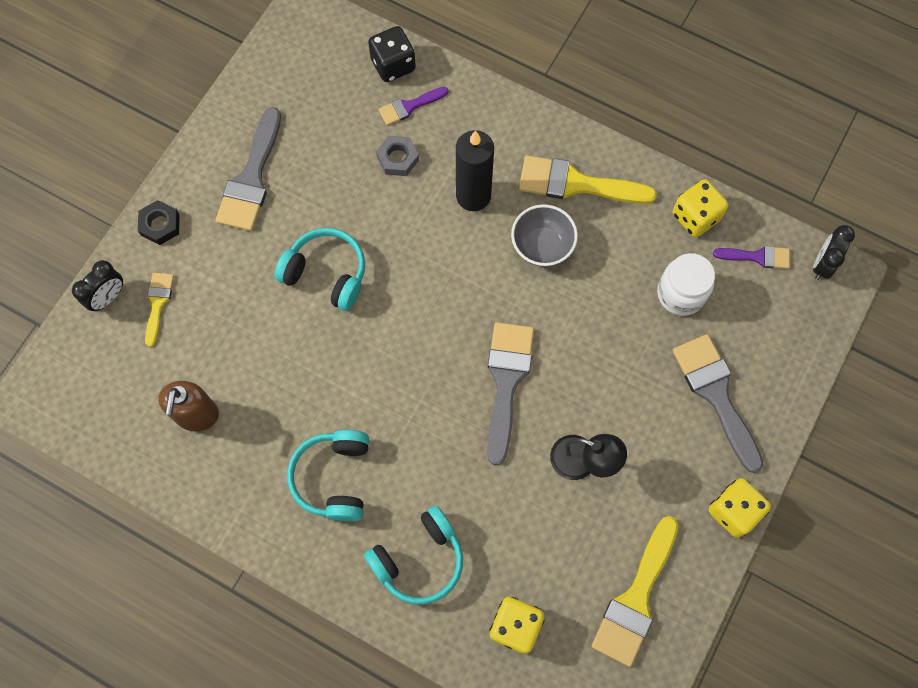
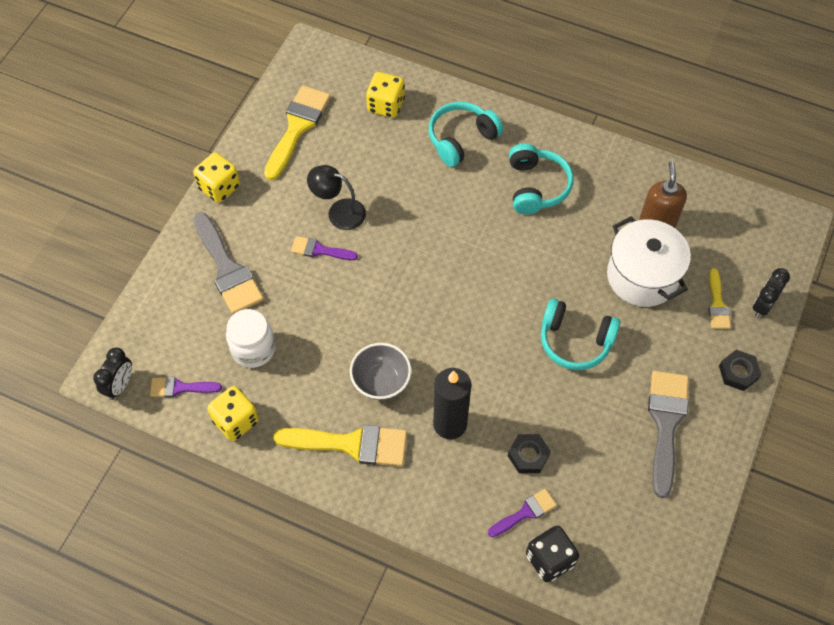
camera: 175 degrees right, 10 degrees down
(233, 344) = (642, 276): none -> white pot
(397, 158) = (528, 455): grey nut -> black nut
(506, 382) = (405, 265): grey brush -> none
(607, 411) = (319, 250): none -> purple brush

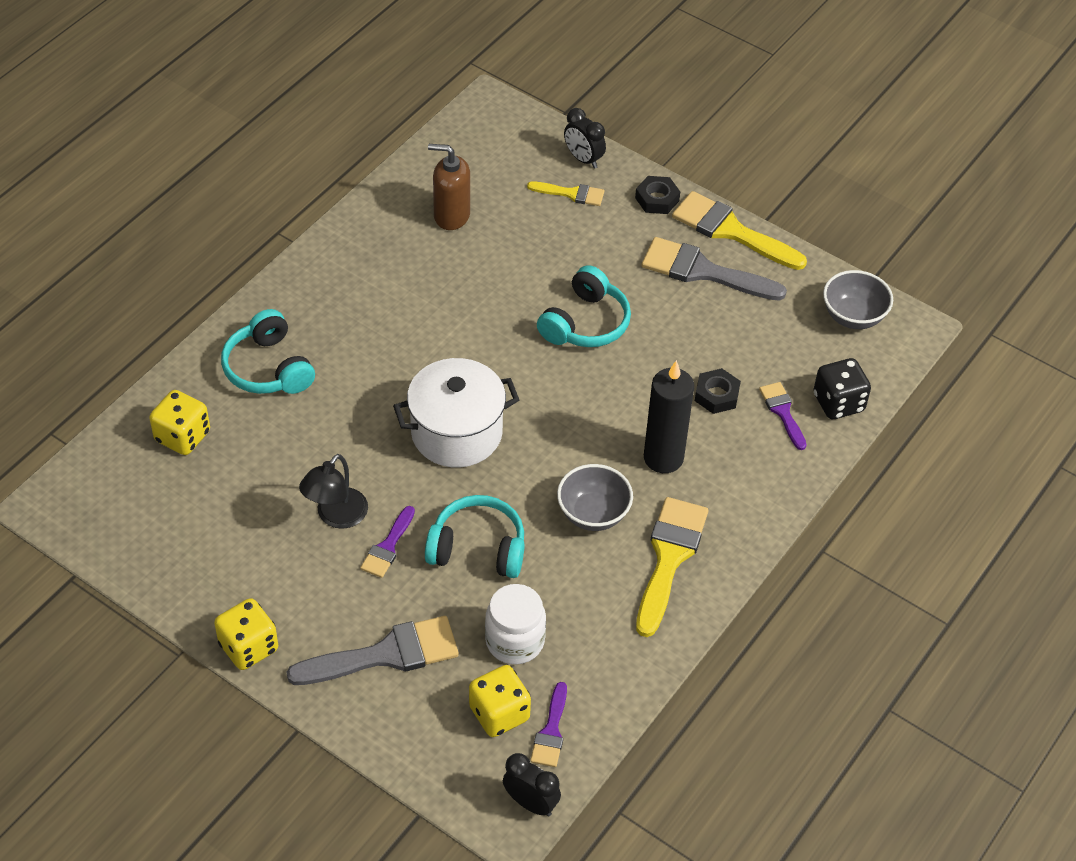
camera: 80 degrees left, 10 degrees down
(236, 421) = (612, 674): yellow dice -> yellow dice (499, 713)
(297, 127) = (180, 541): yellow brush -> yellow brush (731, 231)
(536, 186) = (366, 311): turquoise headphones -> turquoise headphones (477, 548)
(642, 276) = (519, 246): white pot -> white pot (456, 433)
(657, 561) = (853, 316): none -> grey bowl

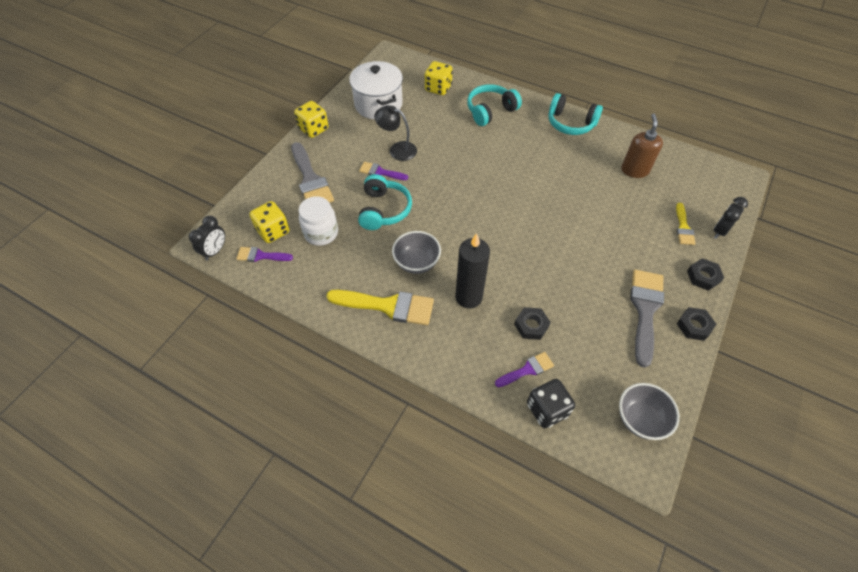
camera: 85 degrees right, 5 degrees up
(456, 433) = (465, 191): white pot -> white pot (378, 104)
(585, 323) = (571, 245): turquoise headphones -> turquoise headphones (570, 123)
(731, 231) = (694, 326): yellow brush -> black nut

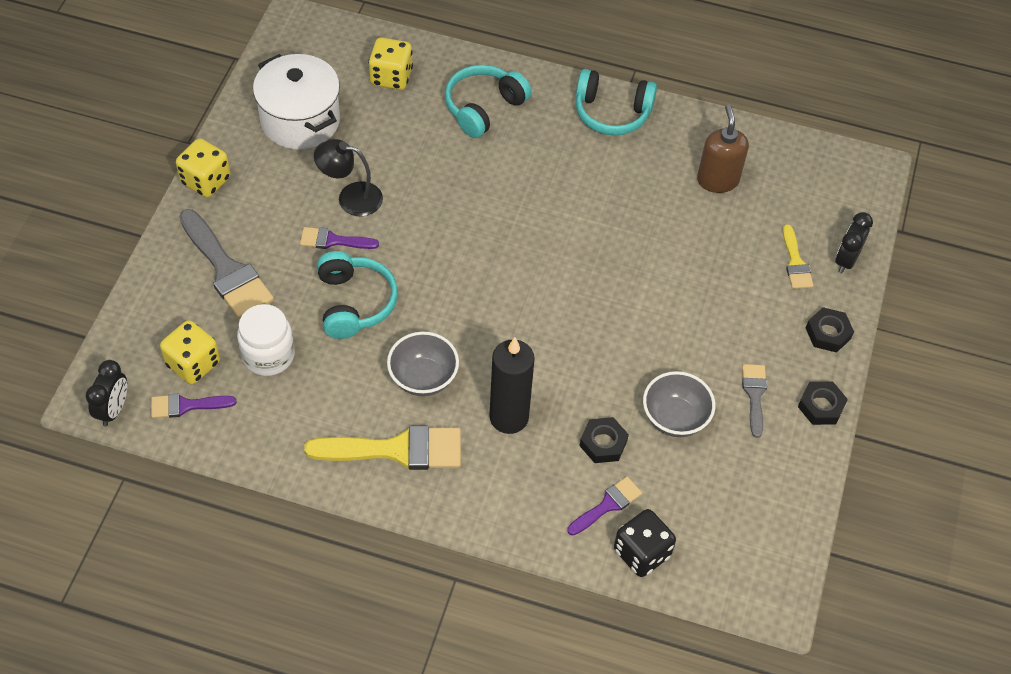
camera: 15 degrees left, 0 degrees up
(640, 419) = (763, 543): grey bowl -> grey bowl (675, 418)
(645, 310) = (754, 395): grey brush -> grey brush, size x0.55

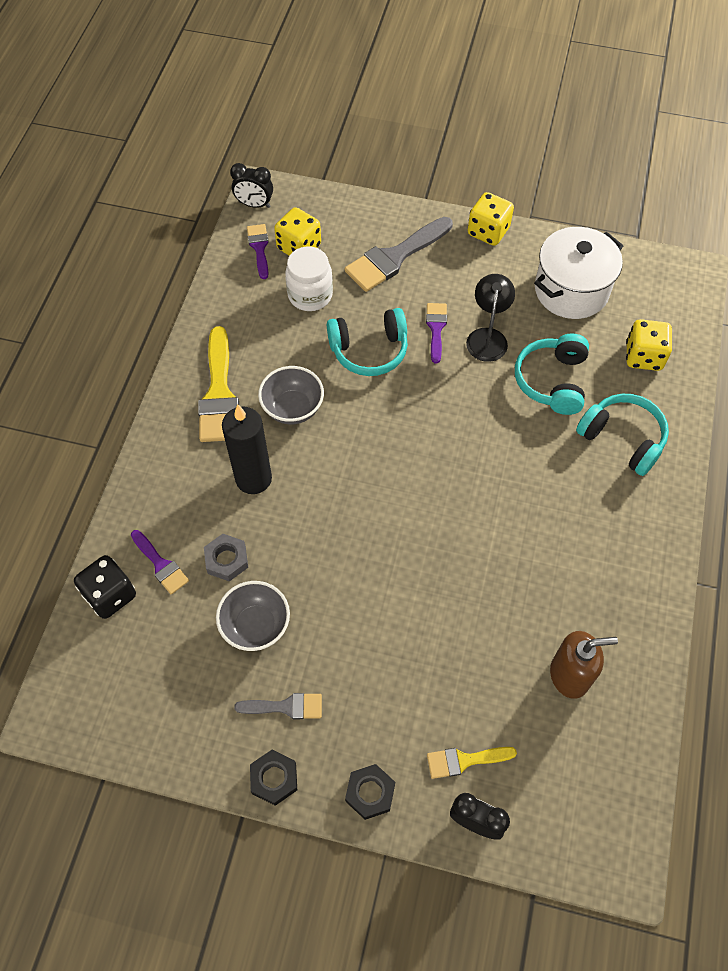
camera: 90 degrees right, 5 degrees up
(603, 443) = (227, 560): black nut -> grey nut
(612, 112) = (645, 562): turquoise headphones -> turquoise headphones (552, 381)

